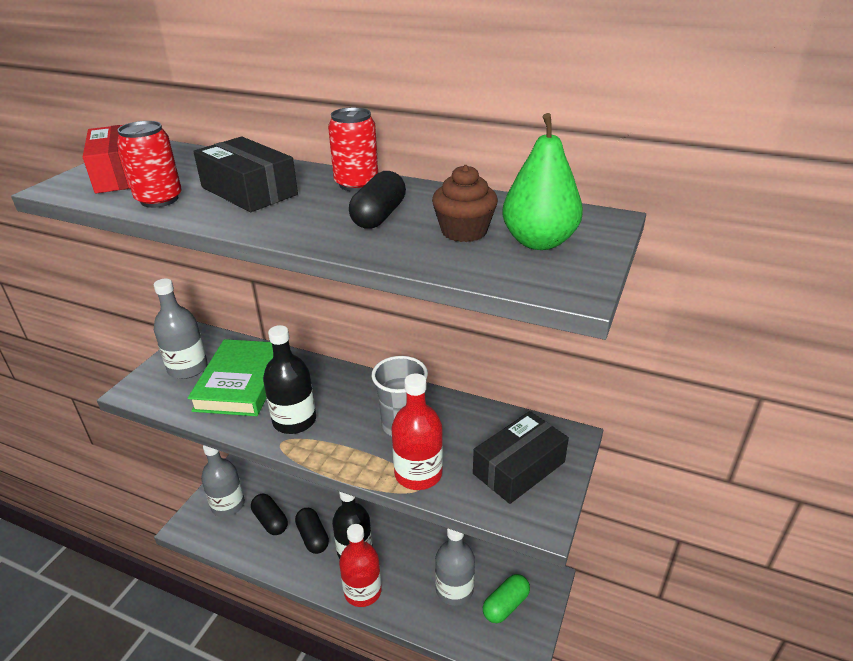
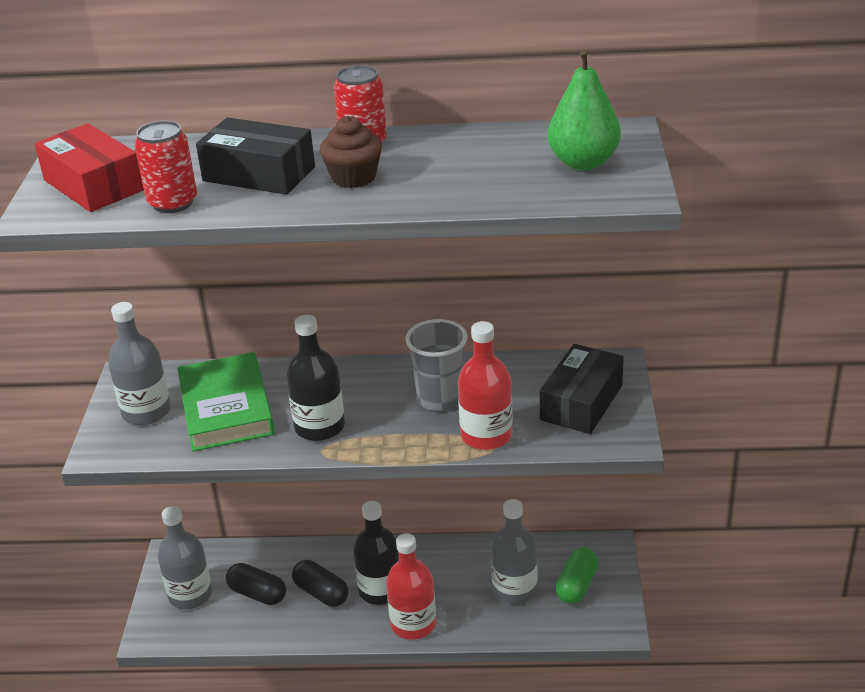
camera: 20 degrees left, 0 degrees up
(379, 216) = (418, 170): black capsule -> none
(464, 231) = (510, 168): brown cupcake -> brown cupcake (353, 177)

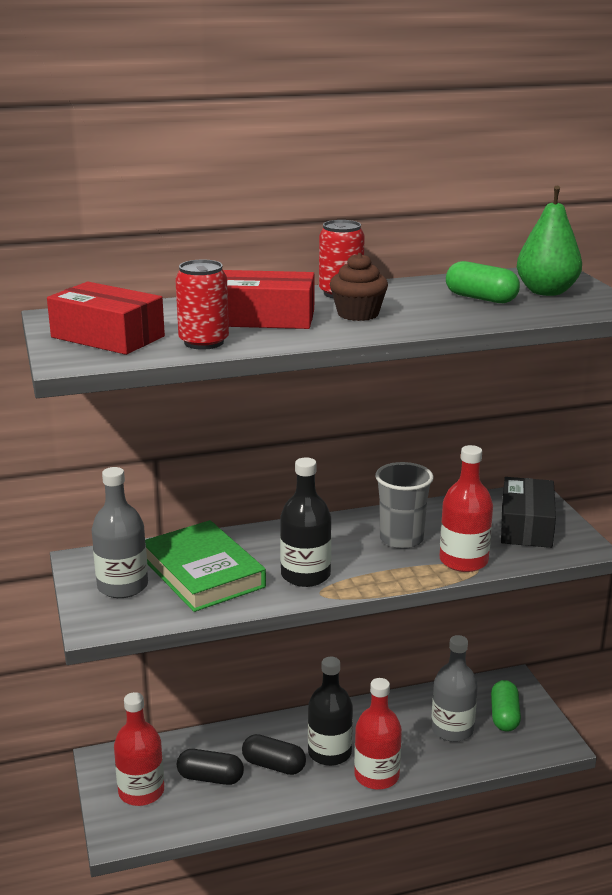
camera: 20 degrees left, 10 degrees down
(190, 595) = (141, 791): grey bottle -> red bottle
(259, 174) = (266, 318): black box -> red box
(502, 166) = (481, 298): none -> green capsule

